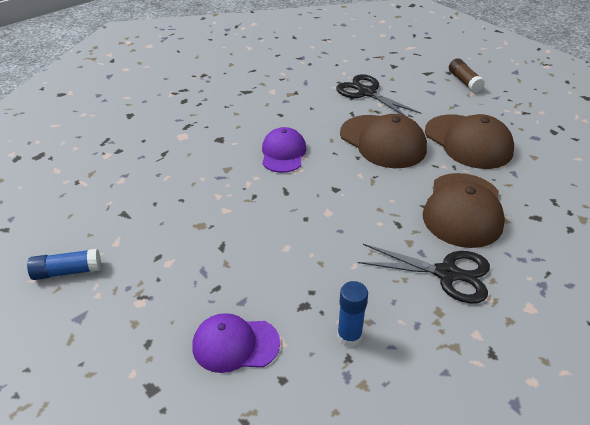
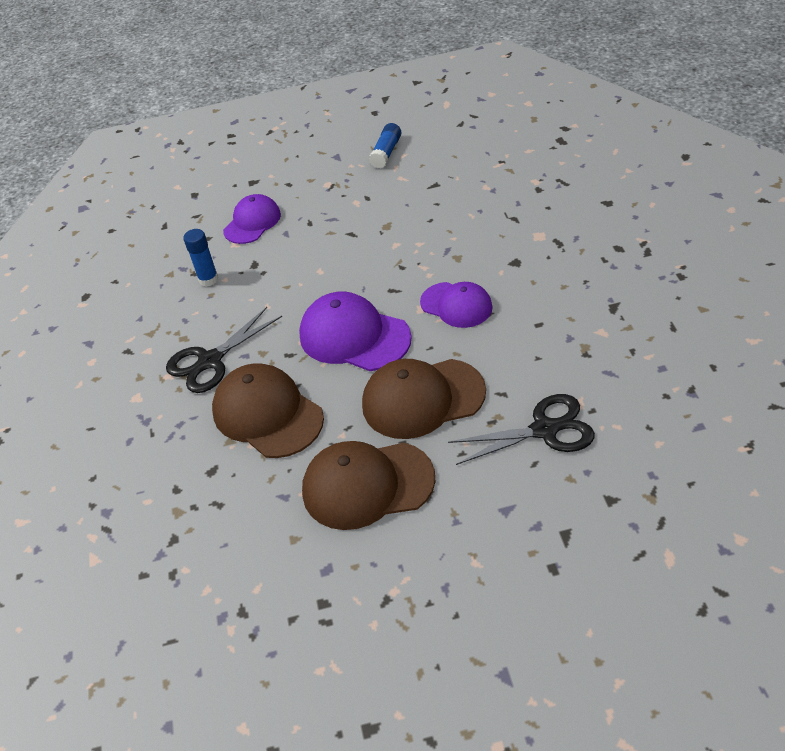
camera: 125 degrees right, 5 degrees up
(351, 194) = (354, 336): none -> purple cap
(464, 81) = (512, 572): brown glue stick -> none

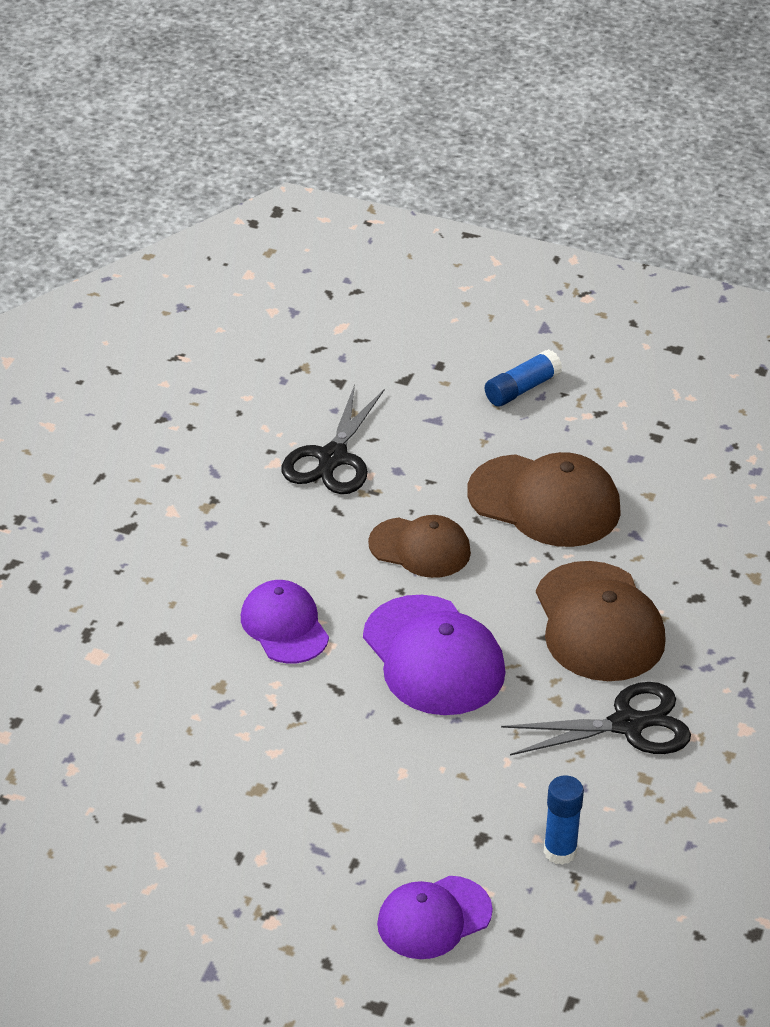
camera: 155 degrees left, 5 degrees down
(386, 152) = (133, 927): blue glue stick -> blue glue stick (521, 389)
(422, 398) = (420, 548): brown cap -> brown cap, size x0.65
(545, 430) = (332, 458): black scissors -> black scissors turned 90 degrees counterclockwise

